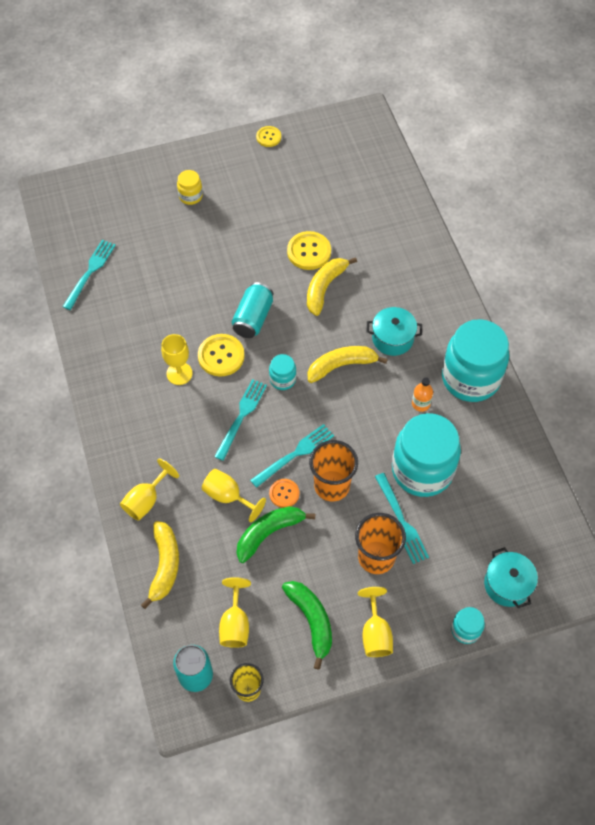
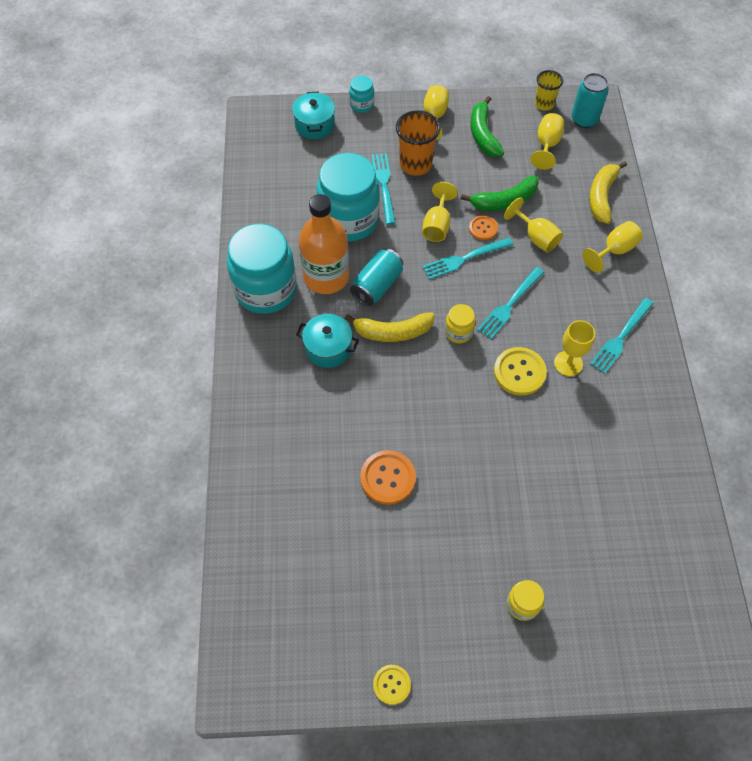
camera: 165 degrees left, 0 degrees up
(90, 272) = (665, 517): turquoise fork -> turquoise fork (620, 338)
(253, 318) = (475, 407): turquoise can -> turquoise can (377, 285)
(282, 379) = (458, 332): turquoise jar -> yellow jar
(309, 252) = (387, 478): yellow button -> orange button
(324, 288) = (383, 425): yellow banana -> none
(332, 486) = (437, 225): orange cup -> yellow goblet
(421, 404) = (326, 277): orange bottle -> orange bottle, size x2.37

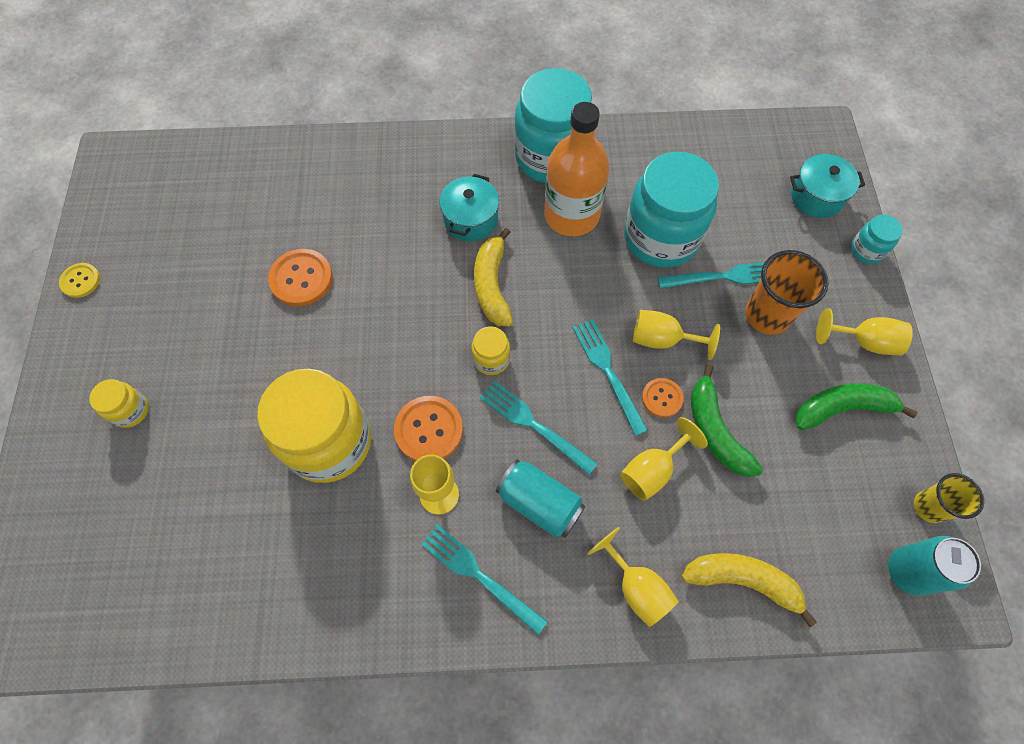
camera: 90 degrees right, 5 degrees up
(377, 285) = (560, 268): turquoise can -> turquoise can (539, 503)
(519, 372) = (429, 430): yellow button -> orange button
(535, 441) = (329, 442): none -> yellow jar
(547, 145) = (839, 503): yellow goblet -> none

